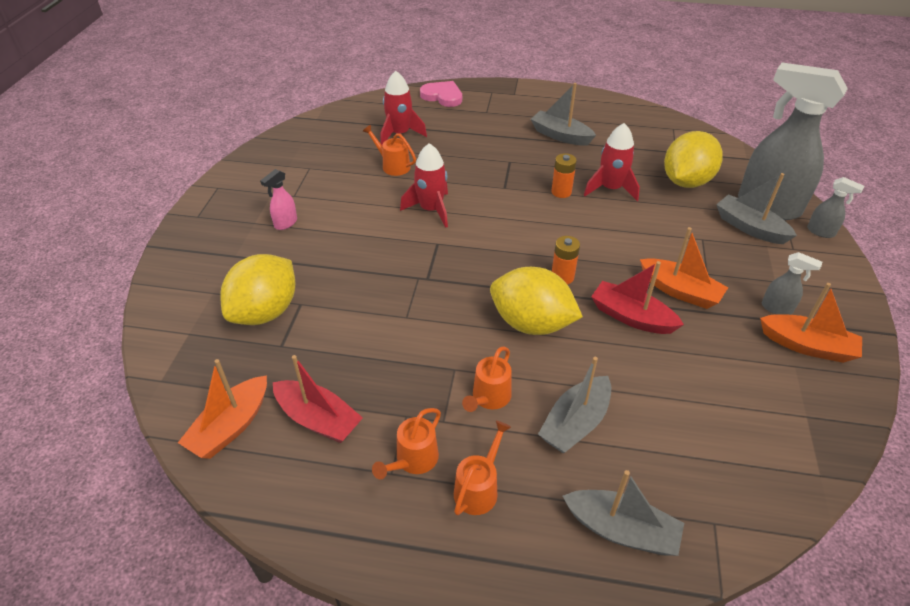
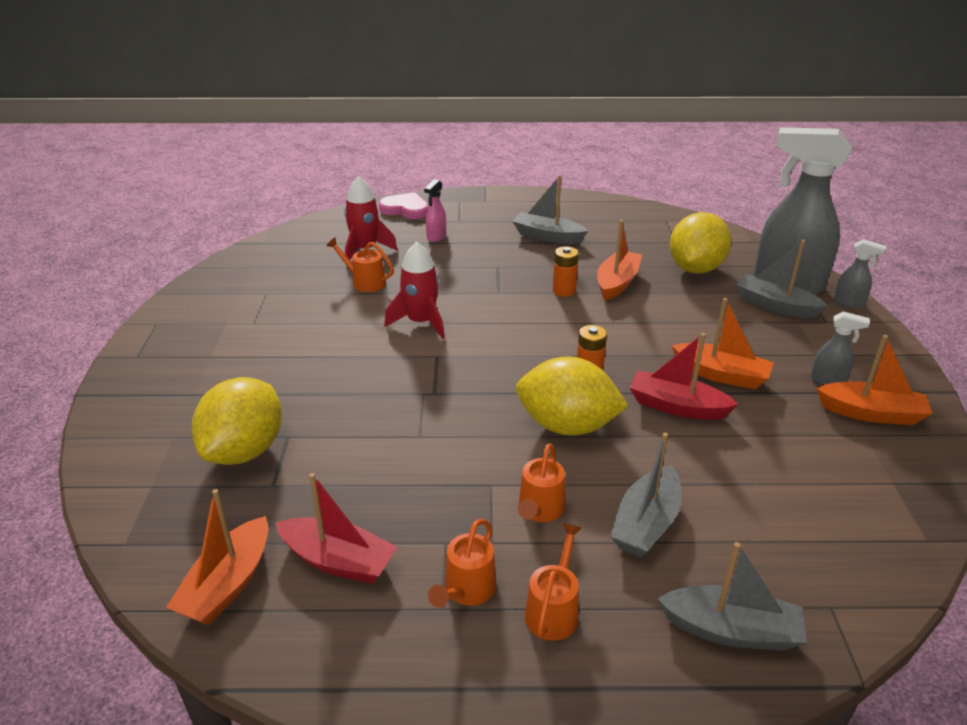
camera: 10 degrees left, 10 degrees down
(285, 223) = (249, 353): pink spray bottle -> pink spray bottle (436, 237)
(610, 189) = (617, 283): red rocket -> orange boat

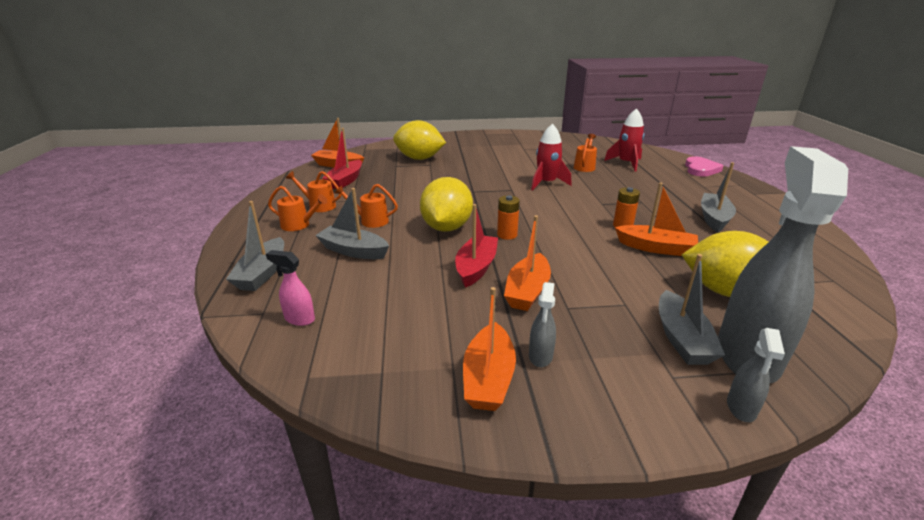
camera: 85 degrees right, 5 degrees down
(436, 237) = (667, 180): pink spray bottle -> pink spray bottle (299, 319)
(775, 306) = (682, 339): grey boat -> grey boat turned 150 degrees clockwise

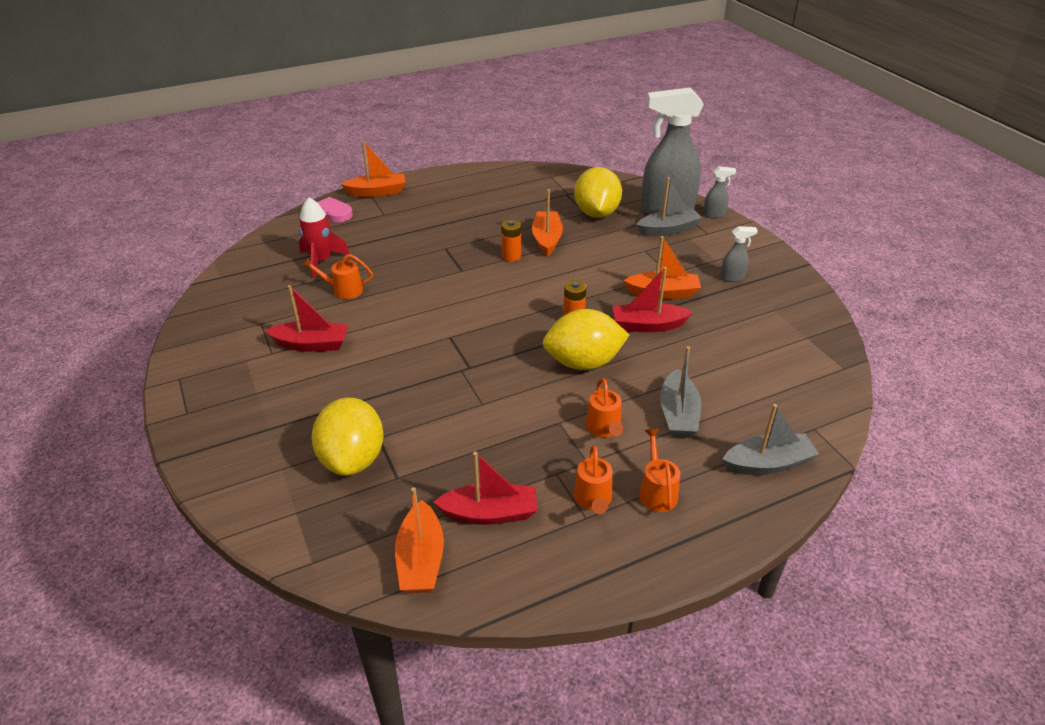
camera: 110 degrees left, 10 degrees up
(299, 319) = (800, 401): pink spray bottle -> none
(488, 378) = (770, 293): orange boat -> orange boat (377, 192)
(526, 156) = (312, 344): none -> red boat
(546, 183) = (417, 312): red rocket -> none
(714, 218) = (467, 212): grey boat -> none

